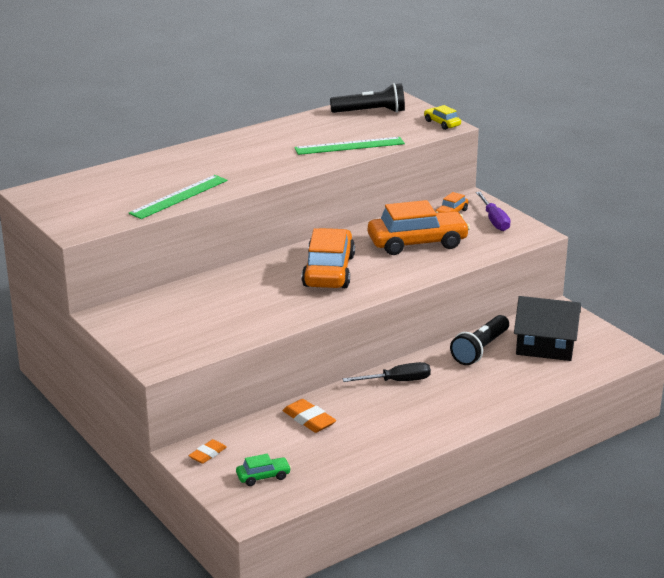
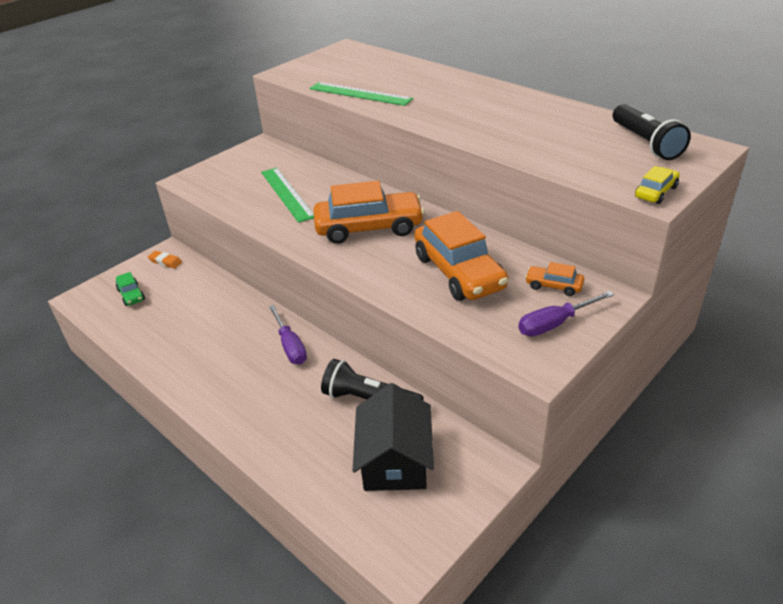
camera: 80 degrees right, 10 degrees up
(309, 420) = (217, 303): orange eraser -> none
(349, 146) = (532, 147): green ruler -> green ruler (287, 194)
(397, 381) = (290, 346): black screwdriver -> purple screwdriver

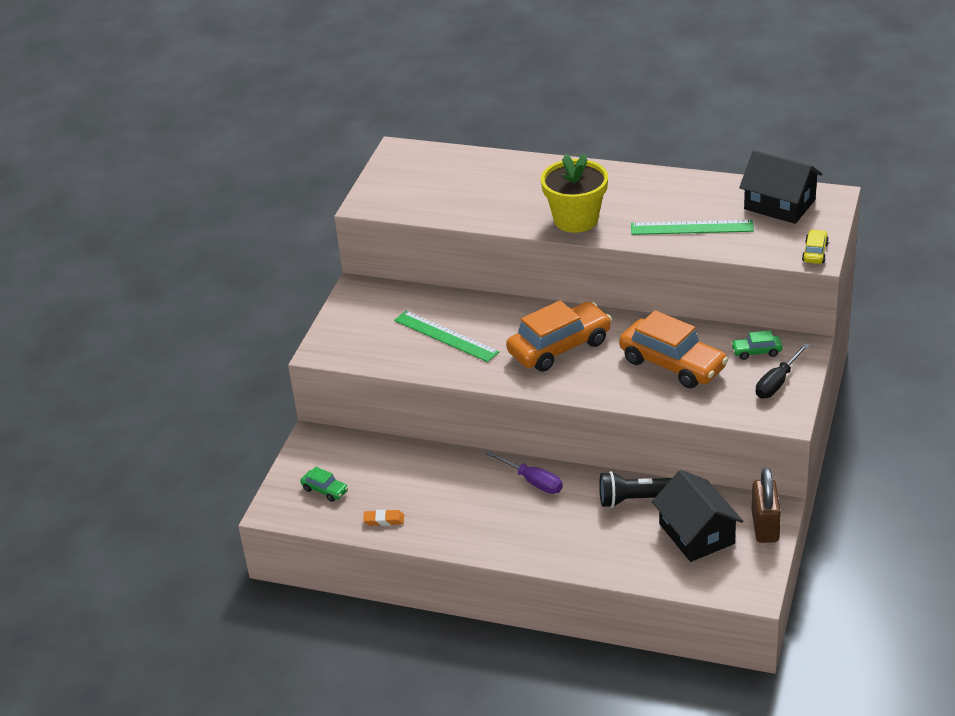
camera: 25 degrees left, 0 degrees up
(165, 262) = (323, 447): orange eraser -> orange eraser (384, 520)
(360, 94) = (478, 212): green ruler -> green ruler (692, 227)
(435, 115) = (576, 219): none -> yellow flower pot
(472, 482) = (765, 526): none -> brown padlock
(553, 286) = (756, 352): orange car -> green car
(555, 324) = (777, 382): purple screwdriver -> black screwdriver
(645, 143) = (779, 204): black flashlight -> black house

